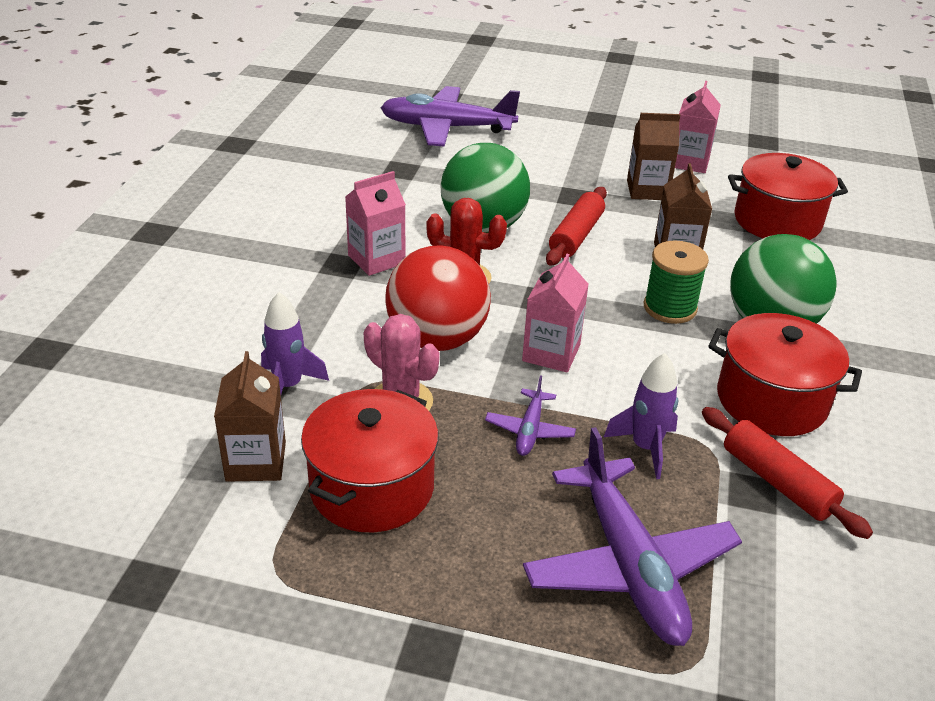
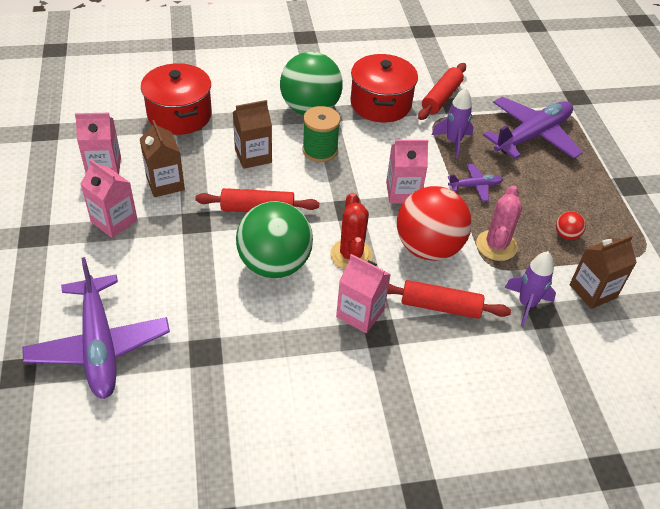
camera: 115 degrees left, 10 degrees up
(342, 316) = (440, 306): none -> red rolling pin
(372, 487) = (566, 235): red pot -> red ball
(600, 155) = (114, 221): none -> pink carton

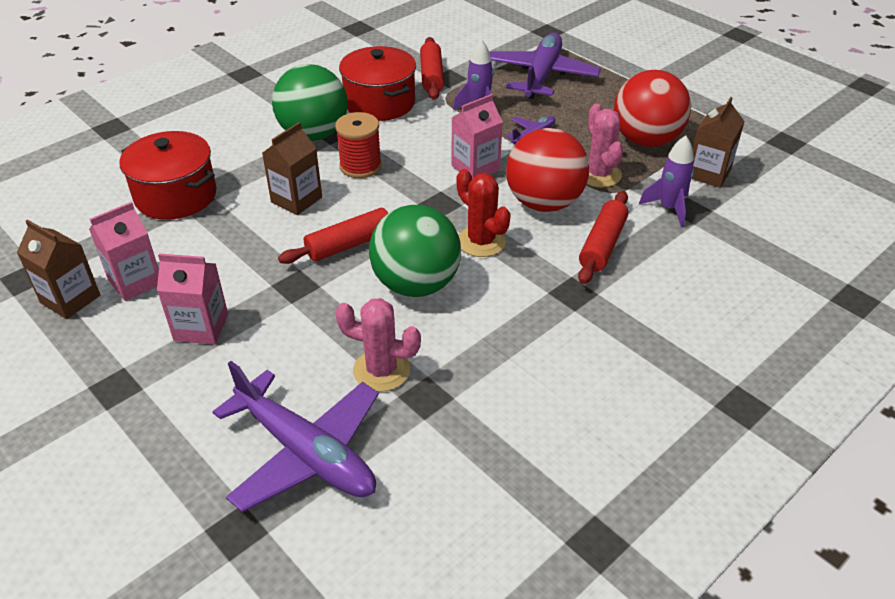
camera: 30 degrees left, 5 degrees down
(165, 183) = (224, 265): brown carton -> brown carton (70, 299)
(194, 315) = (381, 370): none -> pink cactus
(320, 150) = (360, 166): green spool -> red spool
(360, 313) = (539, 286): pink carton -> none
(440, 306) = (602, 245): red rolling pin -> red rolling pin turned 45 degrees counterclockwise
(566, 235) = (646, 140): red ball -> red ball, size x2.46

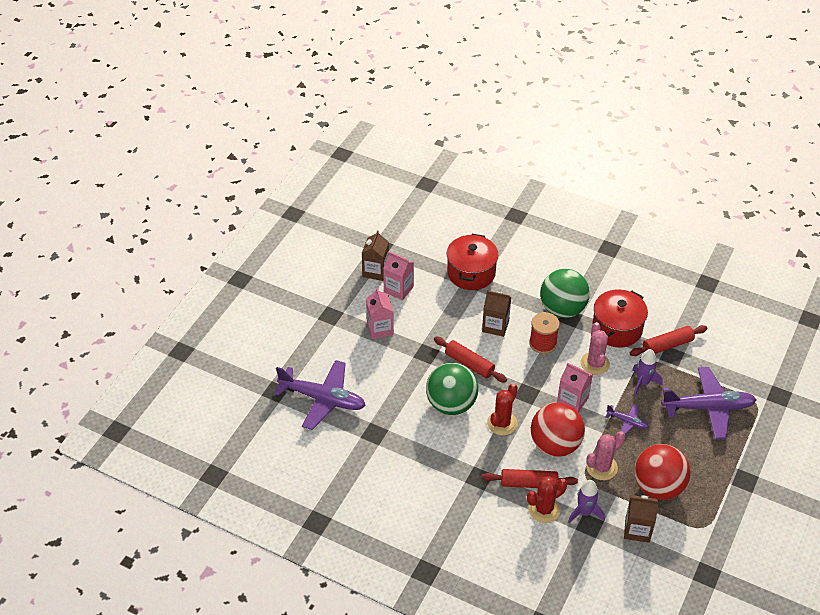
camera: 70 degrees right, 5 degrees up
(306, 453) = (323, 399): purple plane -> purple plane turned 90 degrees counterclockwise
(381, 370) = (383, 410): pink cactus -> pink cactus (594, 363)
(653, 243) = (544, 509): none -> red cactus

